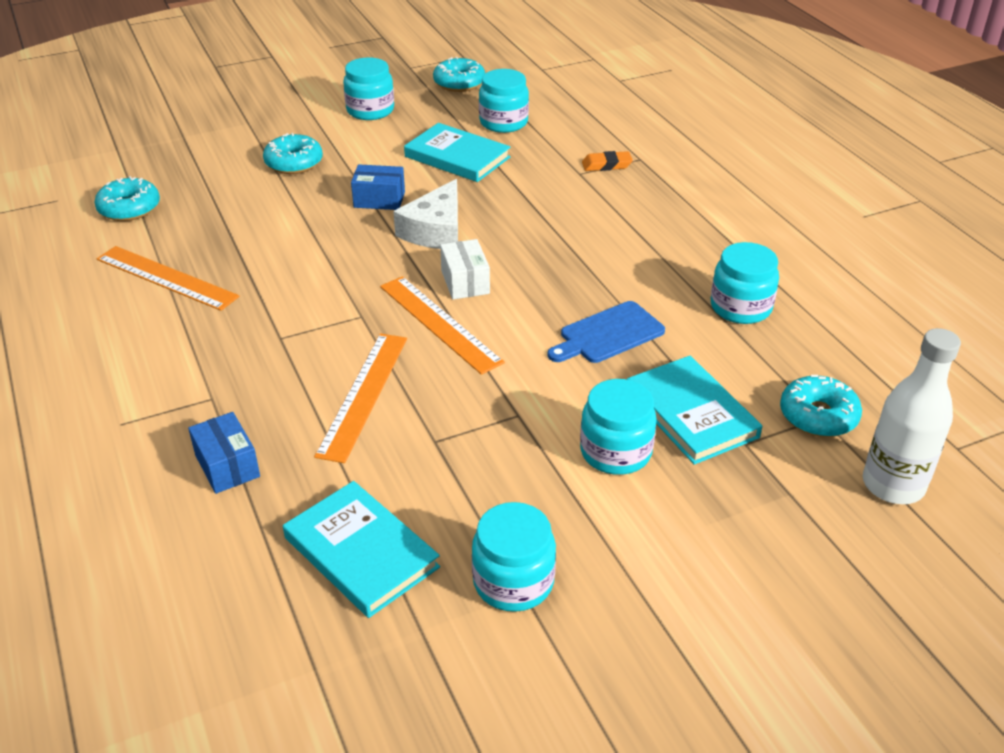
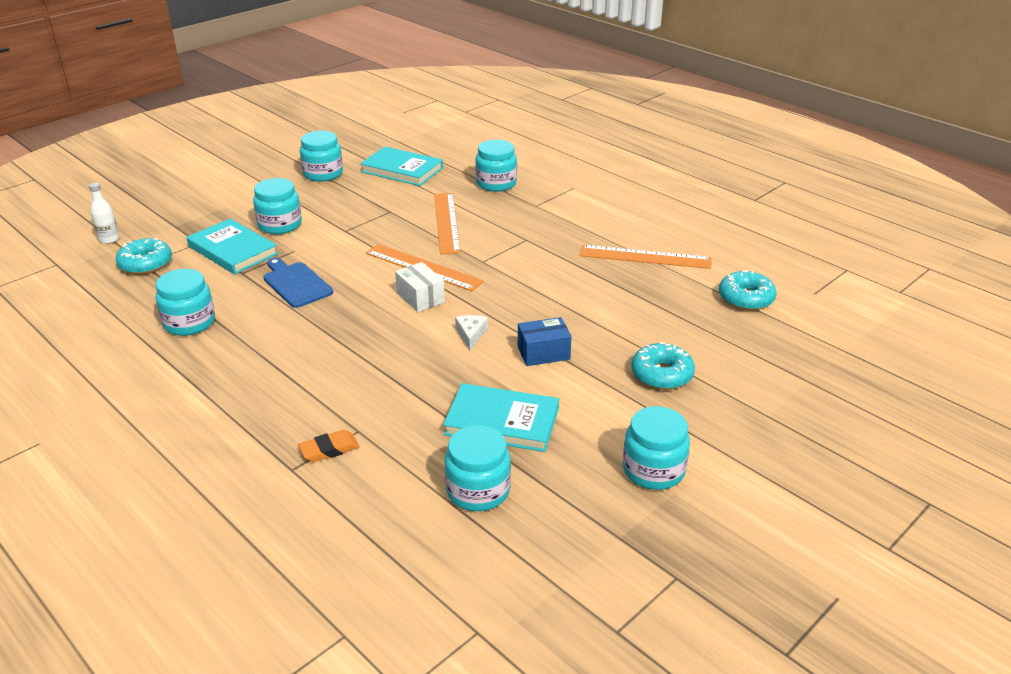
camera: 160 degrees right, 5 degrees down
(227, 466) = (496, 183): blue box -> turquoise jar
(436, 230) = (471, 334): white cheese -> white cheese, size x0.52
(459, 83) = (581, 558): turquoise donut -> none
(608, 334) = (296, 283): blue cutting board -> blue cutting board turned 75 degrees counterclockwise
(893, 485) = (109, 239): white bottle -> white bottle, size x0.53

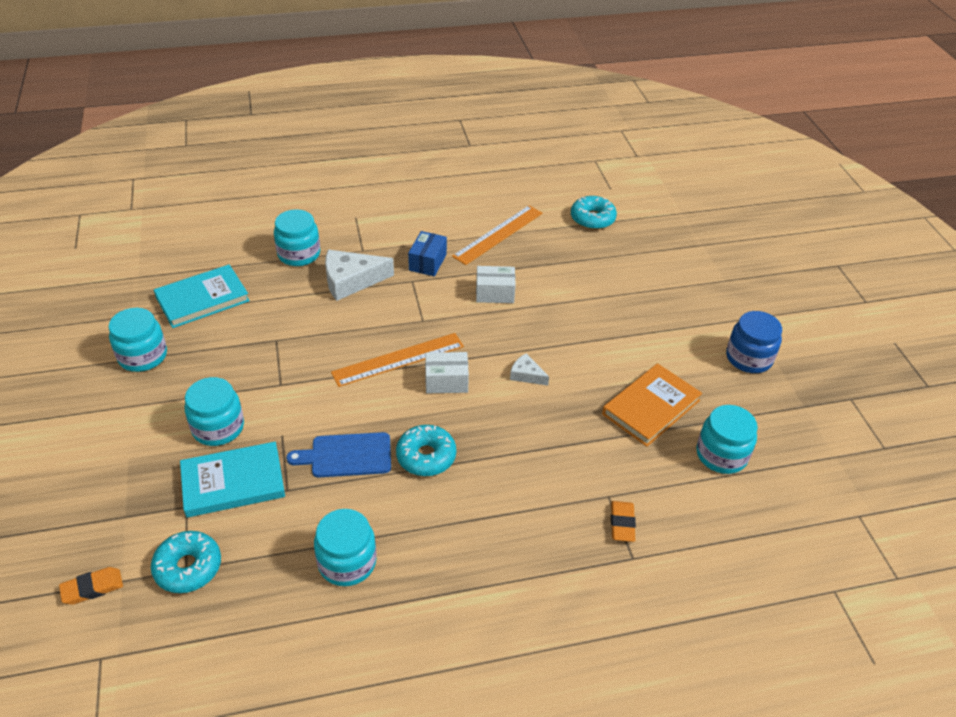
camera: 60 degrees left, 10 degrees up
(109, 239) = (92, 588): white bottle -> orange eraser
(446, 222) = (336, 313): orange ruler -> none
(492, 214) = (351, 281): none -> white cheese
(502, 422) = (651, 407): turquoise book -> orange book
(543, 353) = (582, 346): blue box -> blue box (427, 262)
(560, 283) = (495, 293): none -> white box
(653, 470) = (748, 358): turquoise jar -> blue jar
(661, 374) = (651, 302): turquoise donut -> turquoise donut (426, 456)

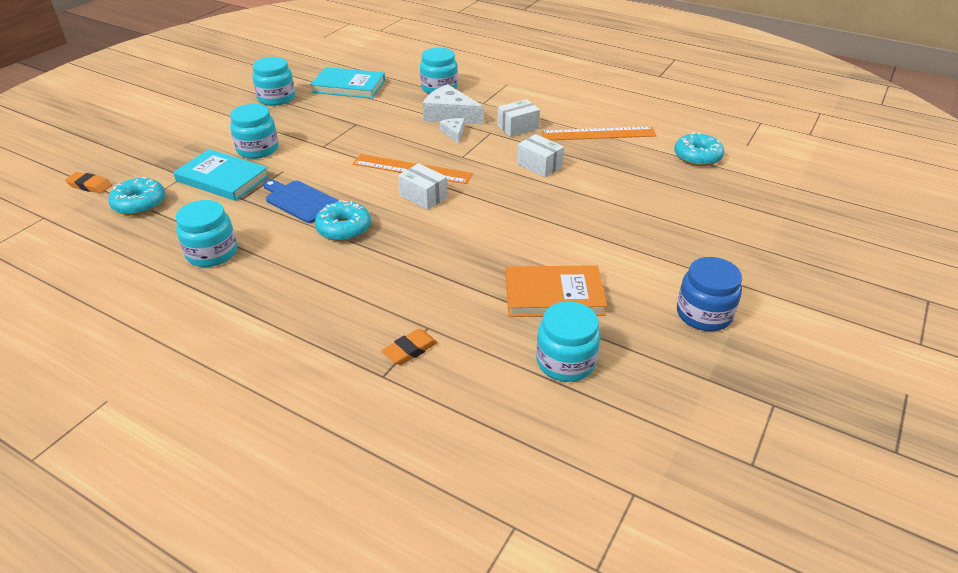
camera: 45 degrees right, 5 degrees down
(427, 262) = (518, 127): blue box -> white box
(526, 375) = (486, 222): white cheese -> white cheese (454, 133)

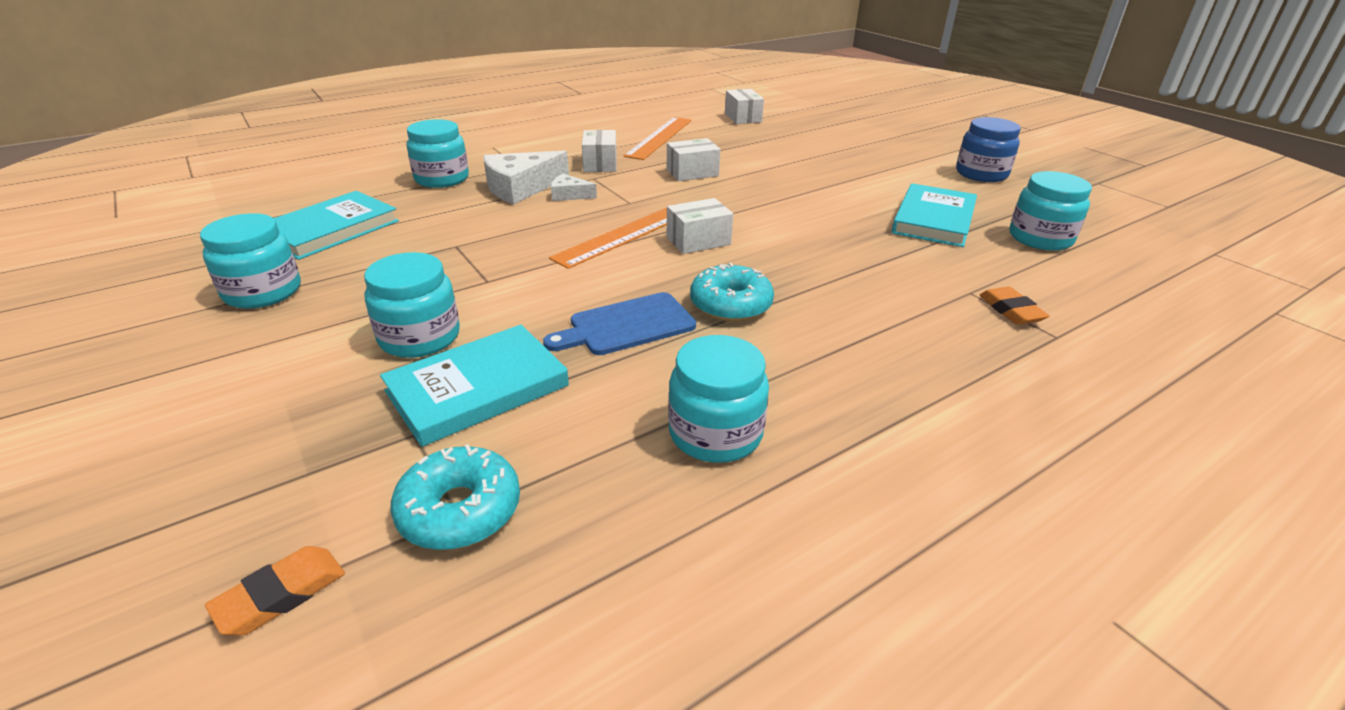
camera: 65 degrees left, 5 degrees down
(554, 295) = (934, 220): orange book -> turquoise book
(697, 157) = (743, 118): turquoise donut -> white box

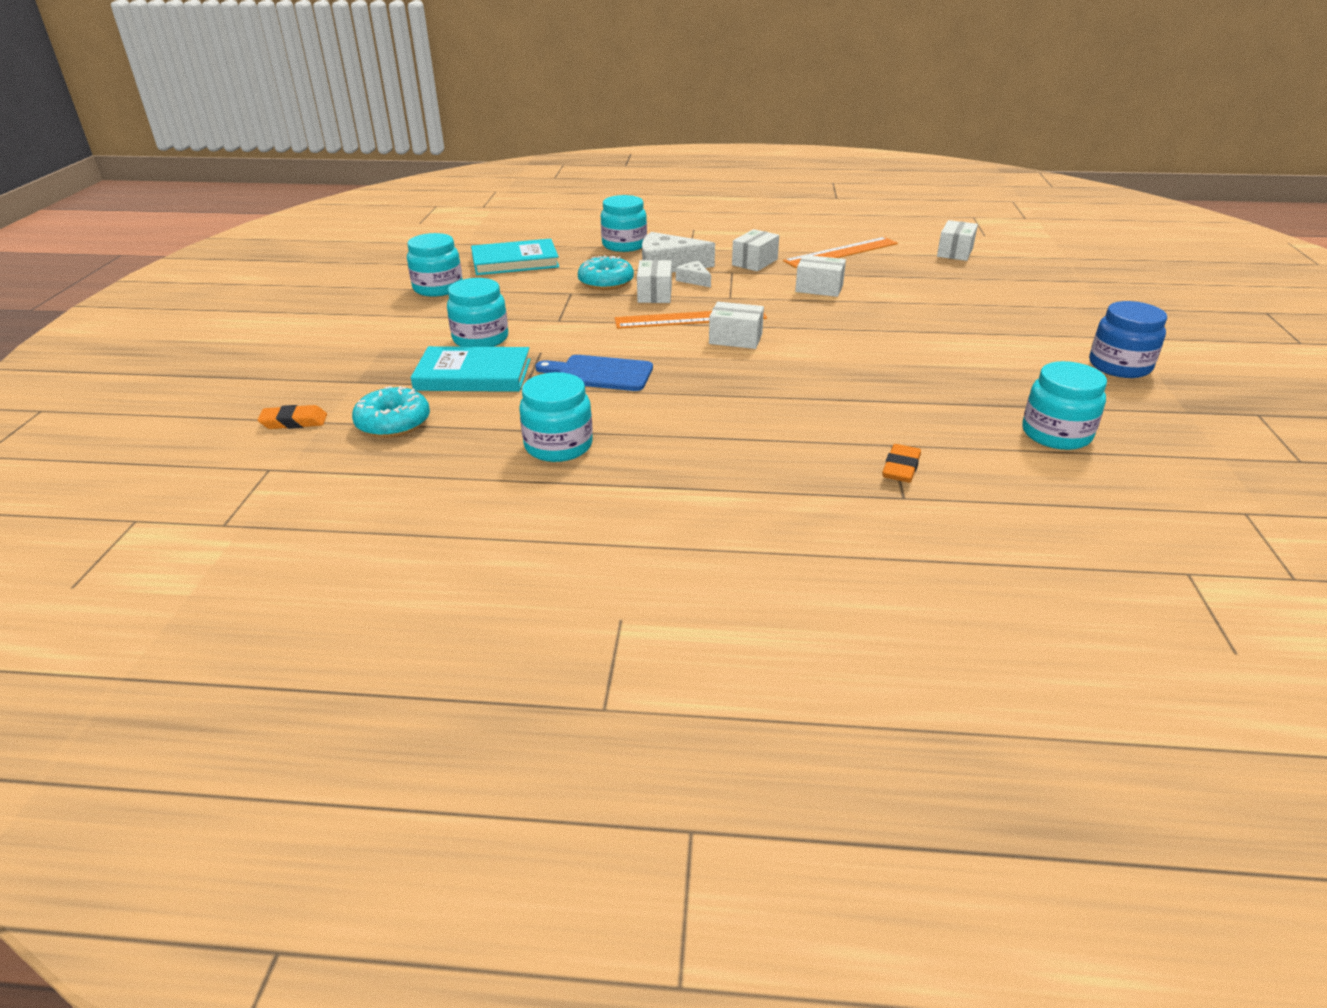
camera: 40 degrees right, 0 degrees up
(552, 220) = (654, 294): none -> white box
(730, 305) = (686, 386): turquoise donut -> turquoise donut (606, 282)
(934, 220) = (975, 386): turquoise book -> none

